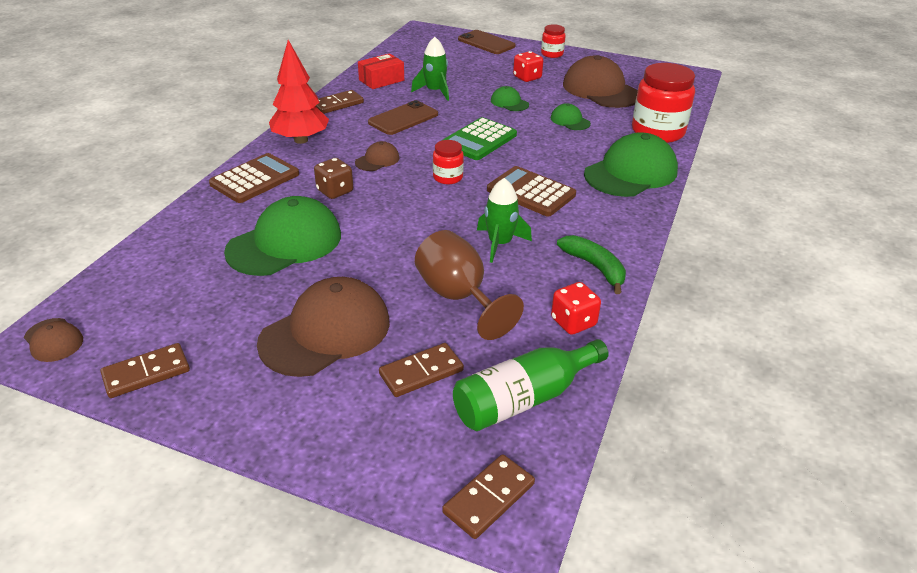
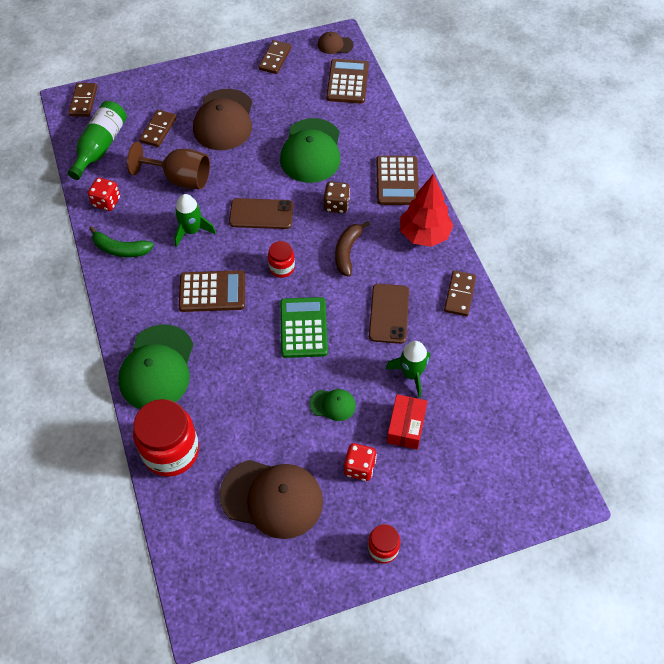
camera: 140 degrees right, 20 degrees up
(129, 286) = (347, 82): none -> brown calculator
(377, 160) = (347, 252): brown cap -> brown banana
(381, 80) = (474, 357): red box -> red box (406, 426)
(486, 43) = (472, 520): brown phone -> brown phone (261, 214)
(570, 121) = (257, 413): green cap -> none

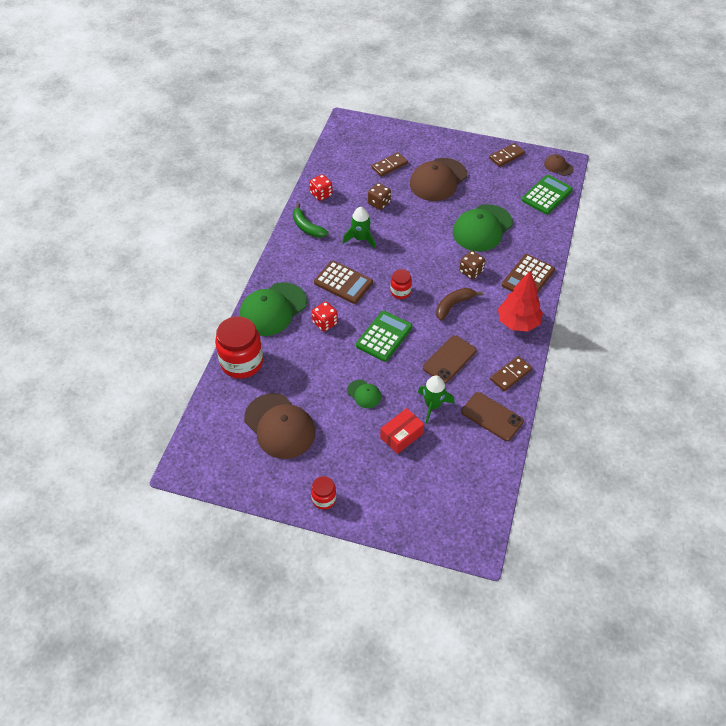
camera: 35 degrees right, 5 degrees down
(83, 101) = (356, 126): brown domino -> none
(100, 147) = (344, 159): green bottle -> none
(180, 179) = (379, 203): brown goblet -> brown dice
(261, 214) = (414, 251): brown phone -> brown phone (492, 417)
(347, 82) = (546, 195): brown calculator -> green calculator
(359, 468) = (349, 442): red dice -> red dice (325, 323)

